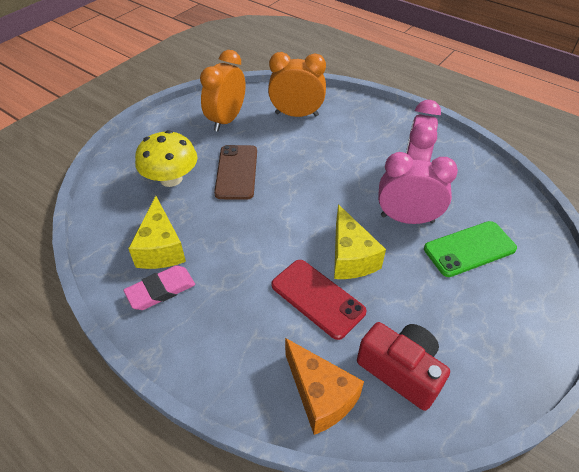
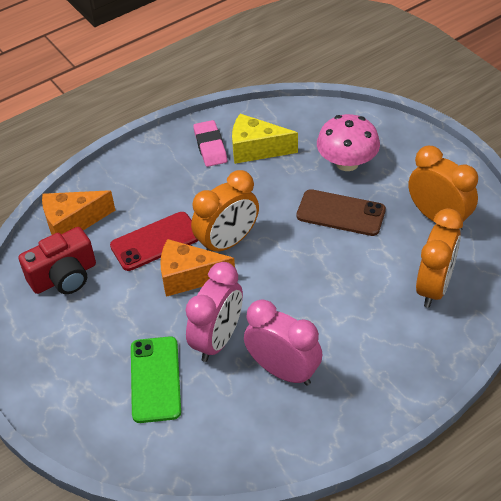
camera: 110 degrees right, 0 degrees up
(171, 179) = (347, 163): yellow mushroom -> pink mushroom
(297, 239) = (227, 242): none -> orange clock
(350, 257) = (189, 277): yellow cheese -> orange cheese

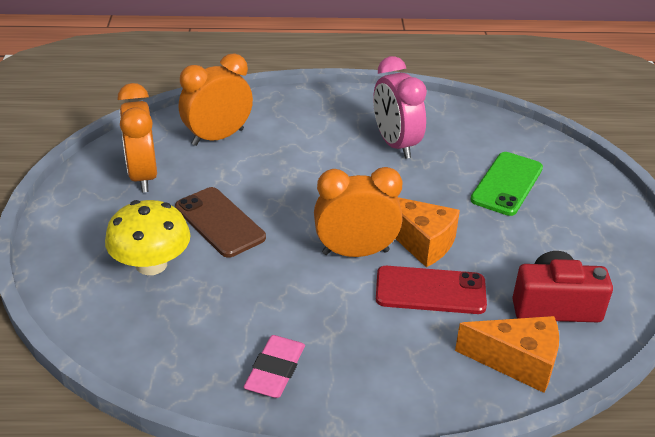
camera: 150 degrees left, 10 degrees down
(217, 340) = (432, 185): pink clock -> none
(256, 149) = (226, 334): yellow cheese -> none
(347, 163) = (151, 264): pink mushroom -> yellow mushroom

